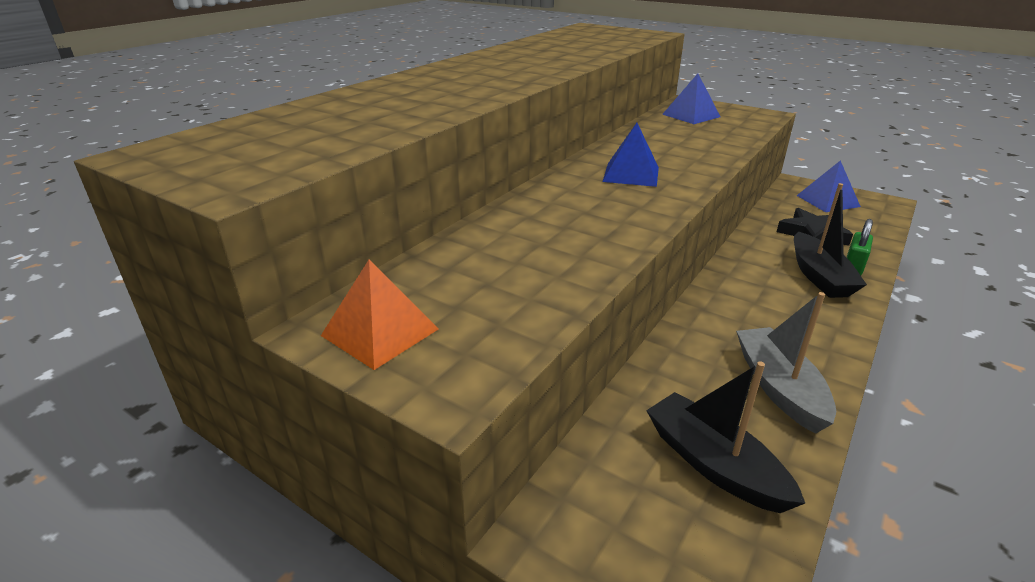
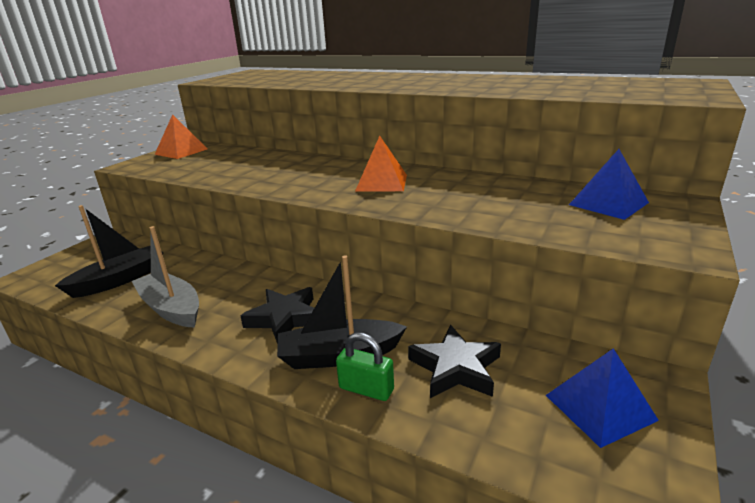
camera: 85 degrees right, 5 degrees down
(631, 174) = (381, 182): blue pyramid -> orange pyramid
(774, 304) = (285, 318): none -> black star
(779, 387) = (171, 308): grey boat -> grey boat turned 120 degrees counterclockwise

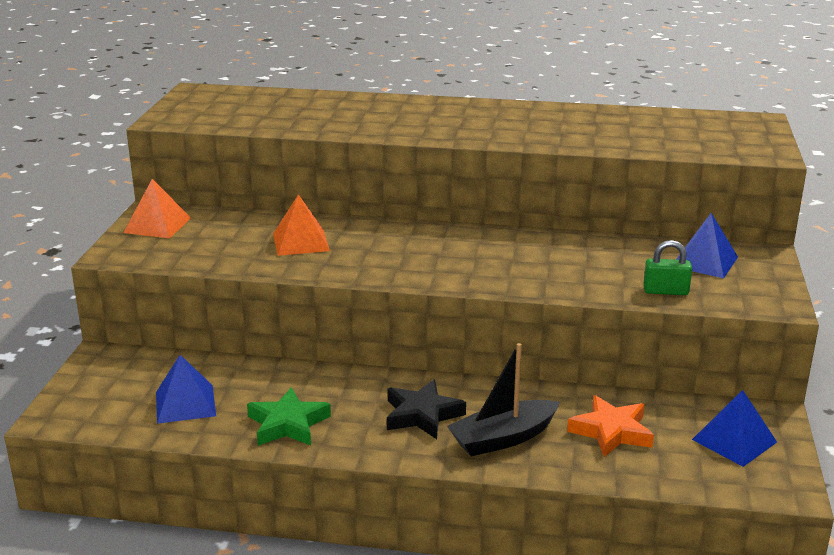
camera: 20 degrees left, 0 degrees up
(119, 280) = (185, 403): black boat -> blue pyramid
(171, 308) = (288, 424): grey boat -> green star
(366, 389) = (547, 460): green padlock -> green padlock (665, 291)
(381, 182) = (470, 255): orange pyramid -> orange pyramid (301, 242)
(456, 368) = (611, 431): black star -> orange star

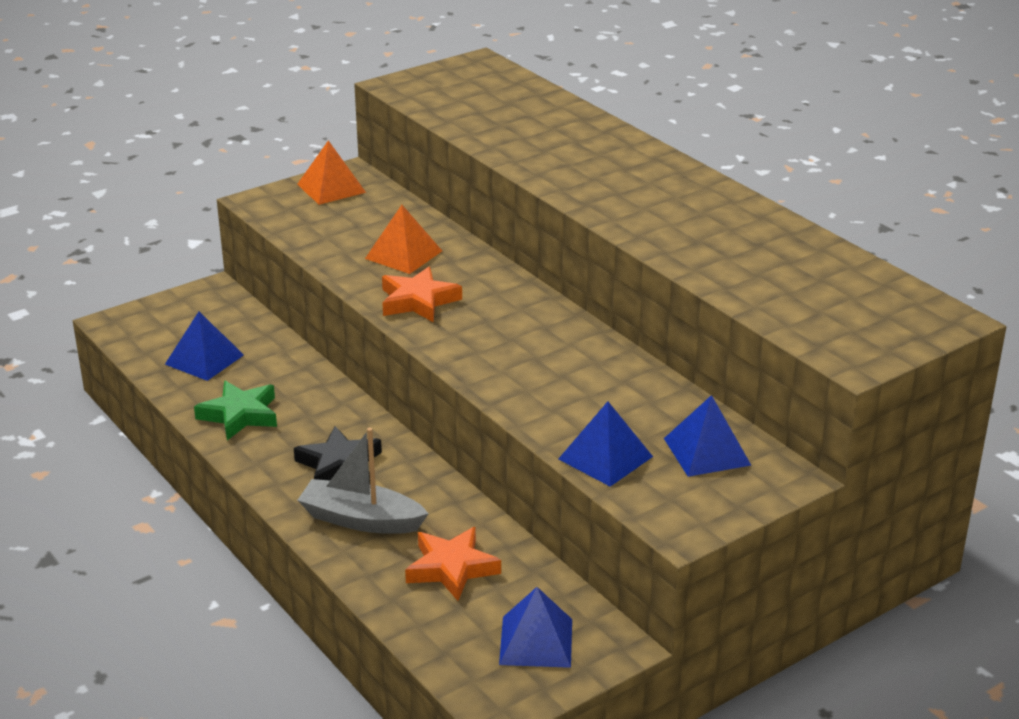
camera: 45 degrees right, 5 degrees up
(370, 263) = (418, 301): none -> orange star
(503, 438) = (361, 520): black boat -> grey boat
(665, 291) = (605, 457): green padlock -> blue pyramid

